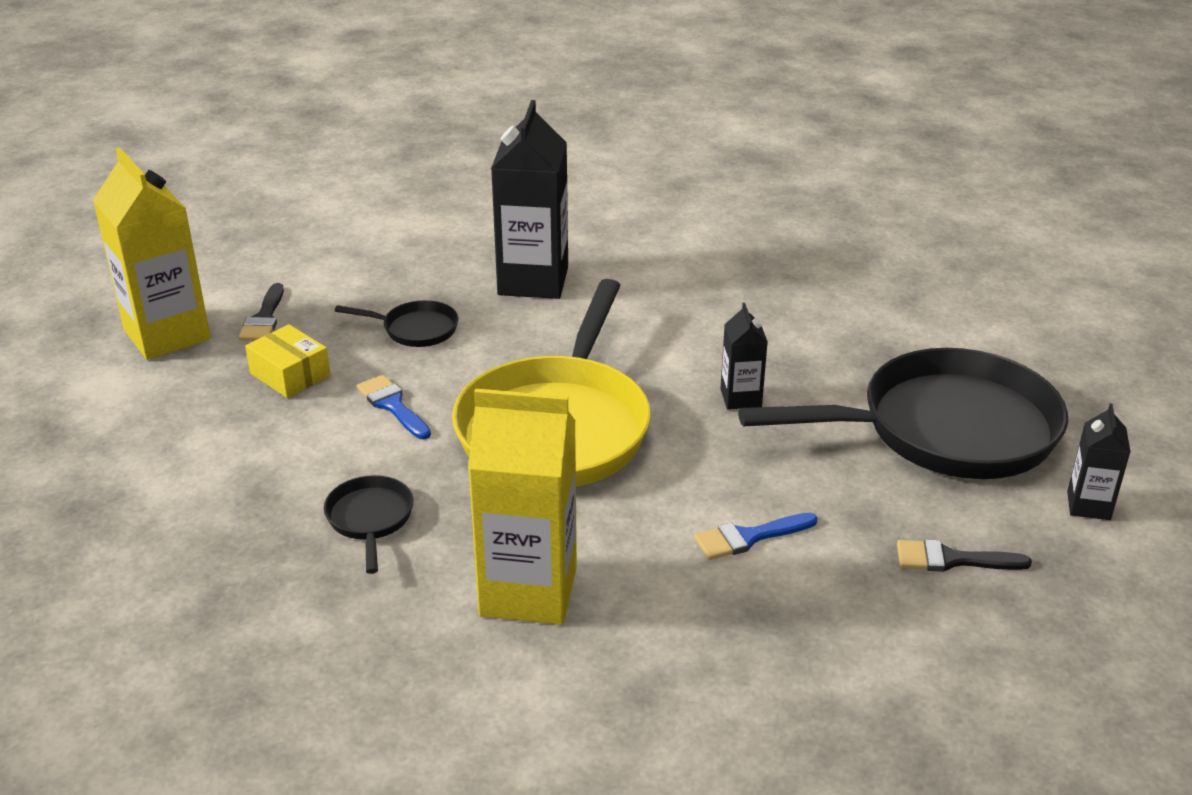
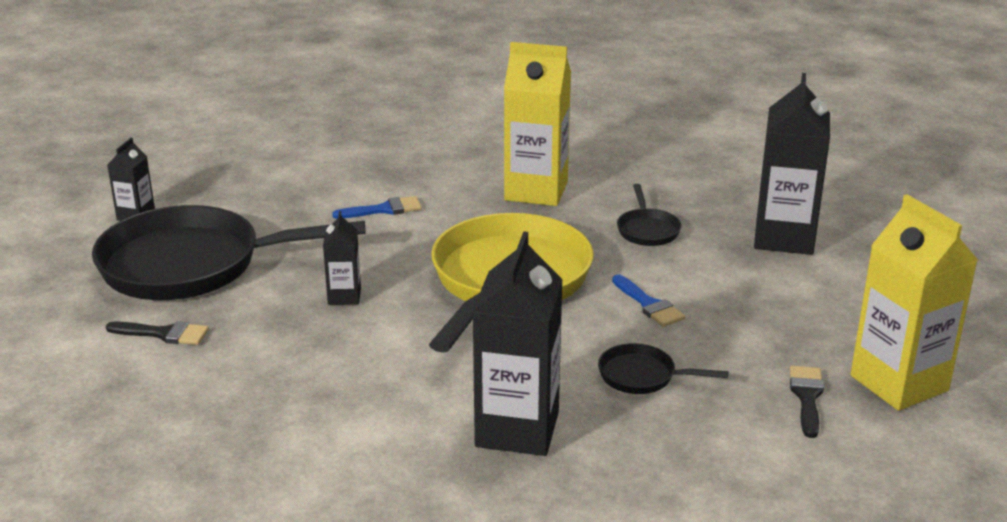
camera: 175 degrees left, 5 degrees down
(184, 515) = (784, 238): none -> black carton
(290, 374) = (752, 336): yellow box -> none
(952, 559) = (257, 194): black brush -> black brush (164, 334)

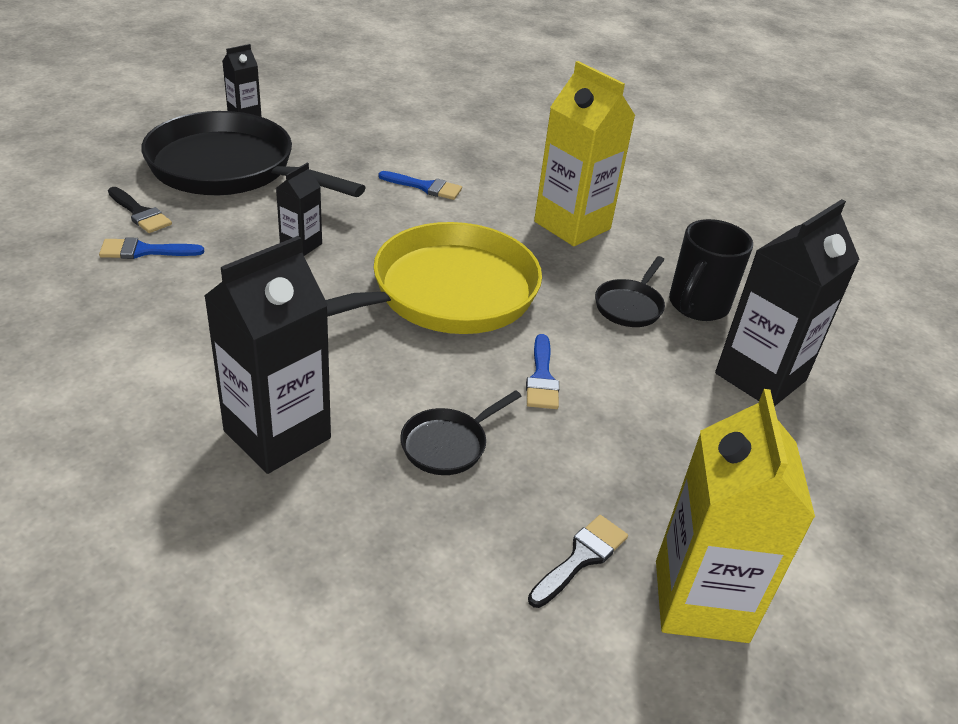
camera: 30 degrees right, 10 degrees up
(215, 360) = (144, 251): none -> blue brush
(642, 376) = (448, 444): black pan -> black pan turned 90 degrees counterclockwise
(691, 210) = (697, 306): none -> black mug

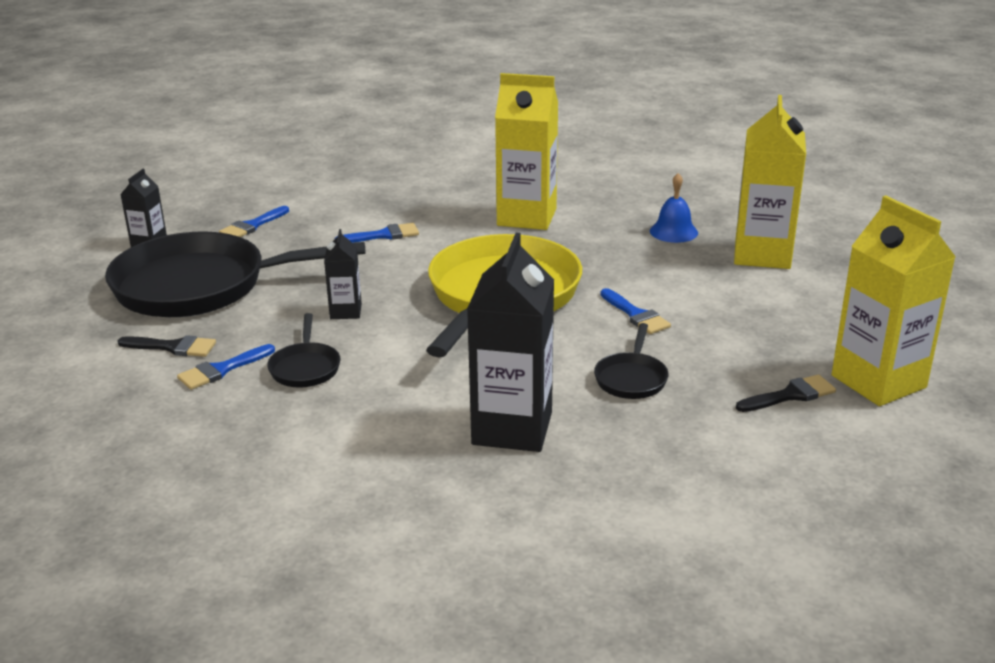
camera: 30 degrees left, 10 degrees down
(337, 132) = (252, 226): none -> blue brush
(581, 558) = (790, 395): black brush -> black brush turned 60 degrees clockwise
(630, 306) = (632, 249): black pan -> black pan (305, 368)
(697, 306) = (673, 231): black mug -> blue bell
(760, 377) = (762, 255): black carton -> yellow carton

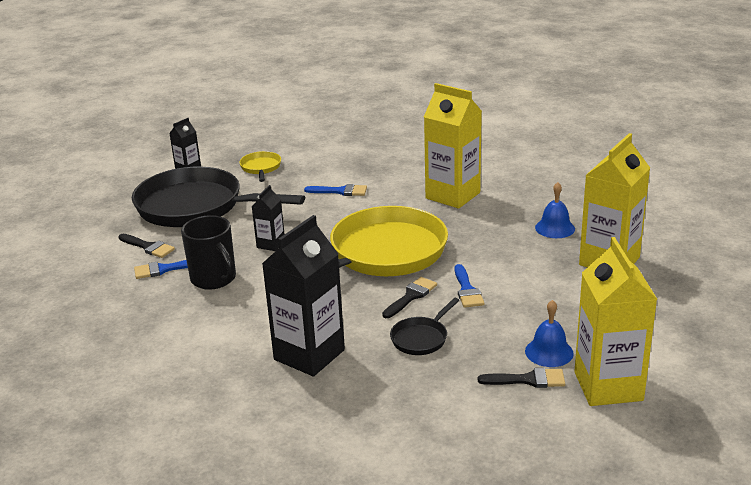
camera: 25 degrees right, 0 degrees up
(252, 226) = (261, 168): blue brush -> yellow pan
(305, 368) = (214, 279): black pan -> black mug
(577, 335) = (411, 296): none -> black brush
(785, 361) = (549, 352): none -> blue bell

